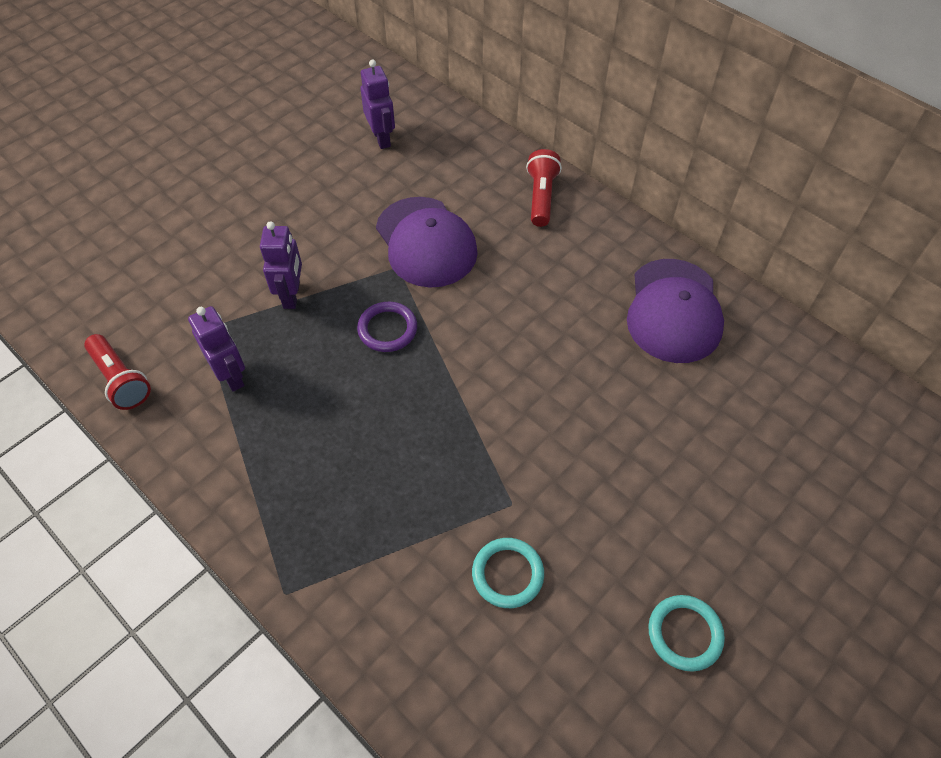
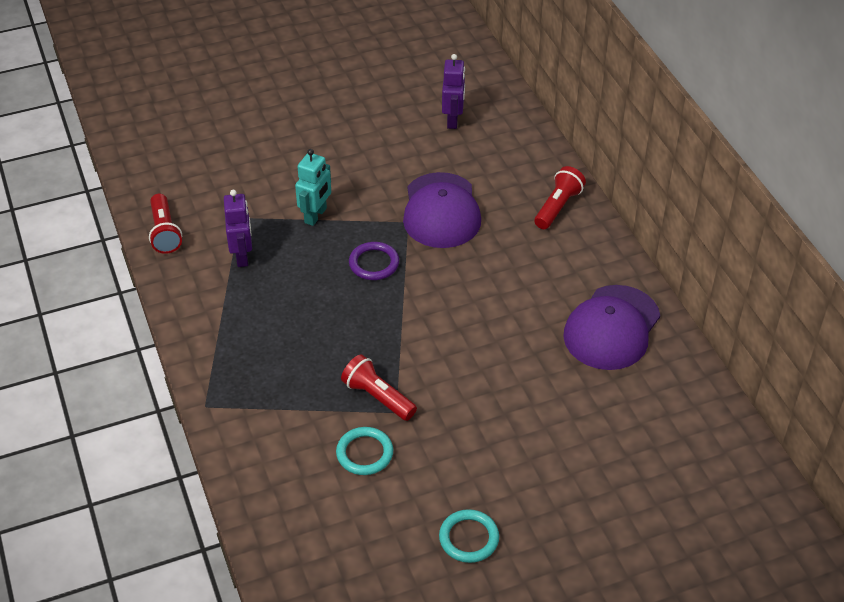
camera: 25 degrees right, 10 degrees down
(292, 295) = (316, 215): purple robot -> turquoise robot
(482, 493) = (378, 397): none -> red flashlight

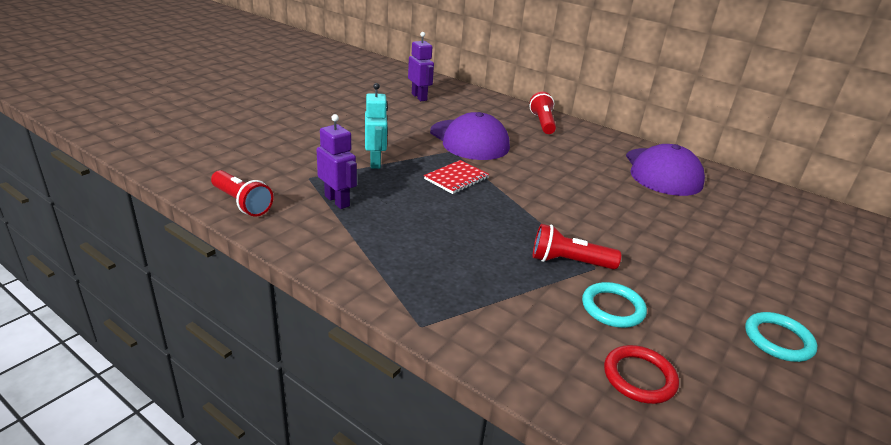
camera: 35 degrees left, 15 degrees down
(318, 512) = (639, 377): none -> red ring
(374, 263) = (456, 179): purple ring -> red notebook

